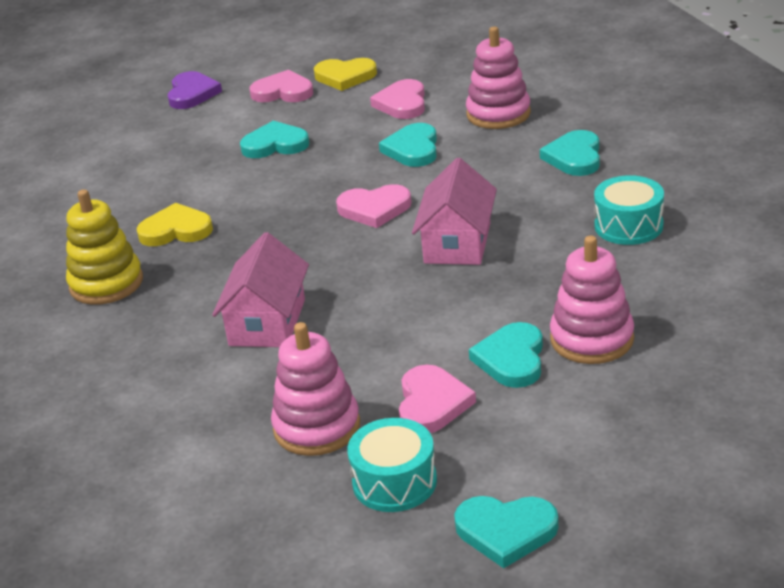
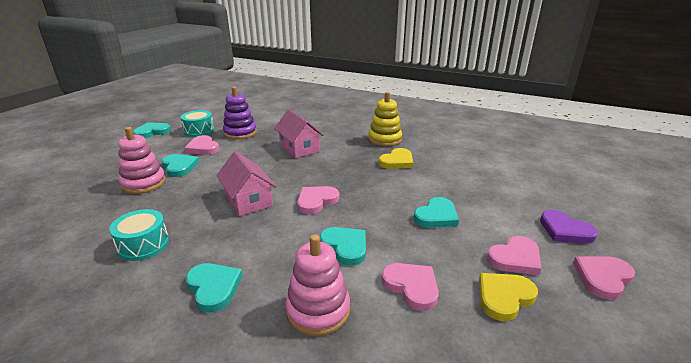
camera: 135 degrees right, 5 degrees down
(249, 62) = (602, 278): none -> pink heart
(317, 427) = (240, 133): pink stacking toy -> purple stacking toy

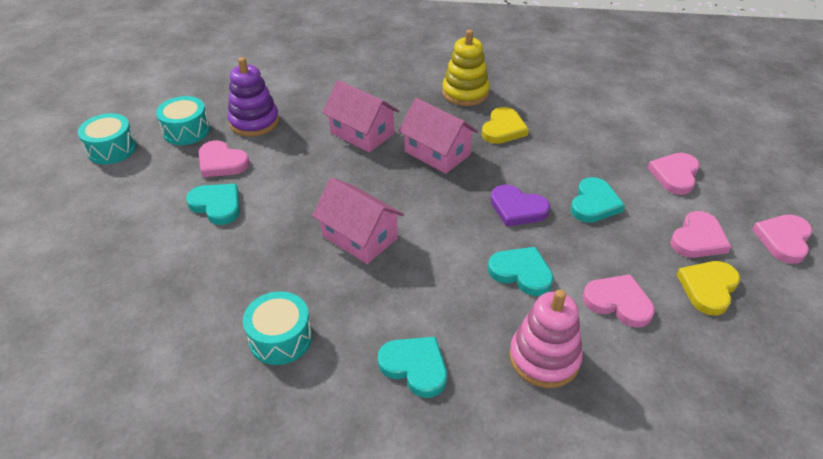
camera: 20 degrees left, 15 degrees up
(144, 183) = (190, 246): pink stacking toy -> none
(152, 132) = (112, 149): turquoise heart -> turquoise drum
(316, 201) = (446, 217): pink heart -> pink heart (675, 175)
(340, 166) = (437, 153): none -> pink house
(565, 230) = (729, 189): purple heart -> purple heart (517, 208)

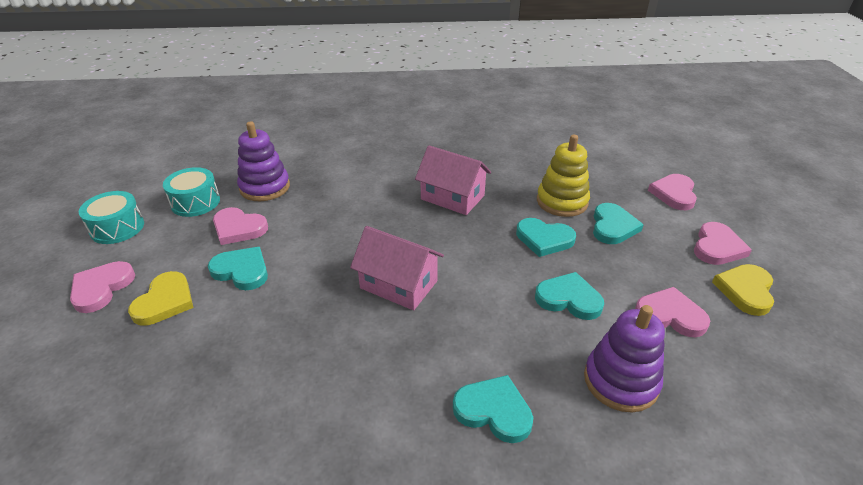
camera: 10 degrees left, 5 degrees down
(280, 338) = (341, 401): turquoise drum -> none
(362, 133) = (375, 187): pink house -> none
(465, 93) = (462, 143): yellow stacking toy -> yellow stacking toy (562, 202)
(503, 129) = (507, 170): yellow heart -> yellow heart (165, 301)
(517, 208) = (544, 239): purple heart -> turquoise heart
(544, 358) = (620, 381): pink stacking toy -> purple stacking toy
(783, 240) = (790, 239): pink heart -> pink heart (101, 288)

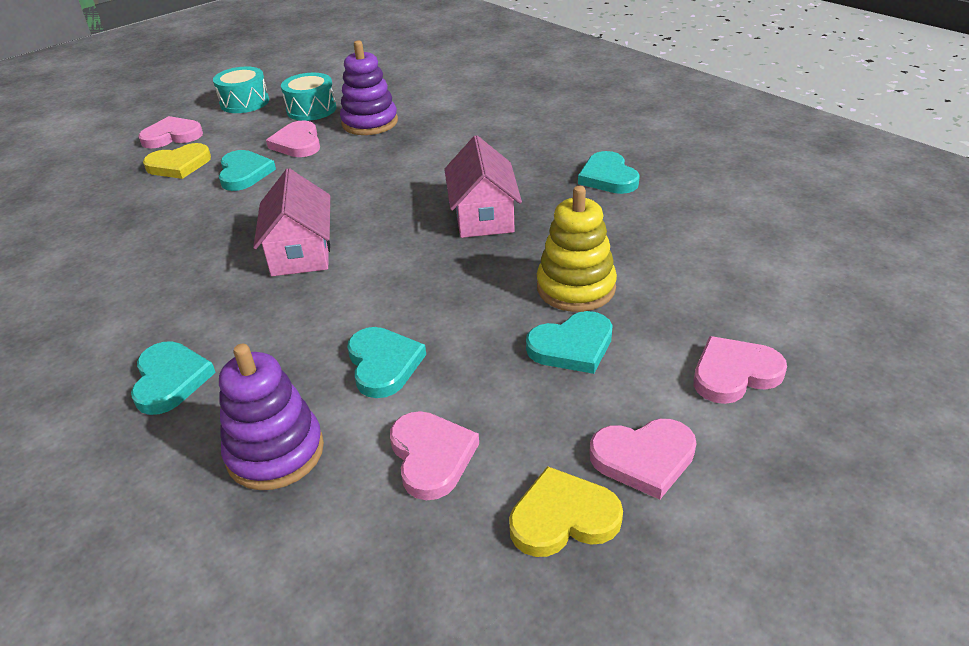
camera: 55 degrees right, 0 degrees up
(544, 239) = (478, 305): turquoise heart -> turquoise heart (608, 177)

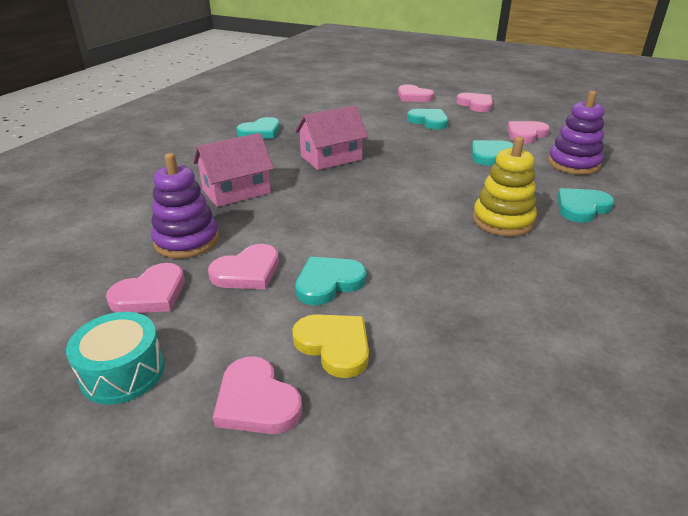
camera: 115 degrees left, 5 degrees down
(301, 252) = (424, 207): pink house -> pink house (236, 191)
(311, 109) = (150, 294): turquoise drum -> pink heart
(563, 517) = (518, 112): yellow heart -> none
(576, 288) = (384, 126): yellow stacking toy -> yellow stacking toy (502, 220)

